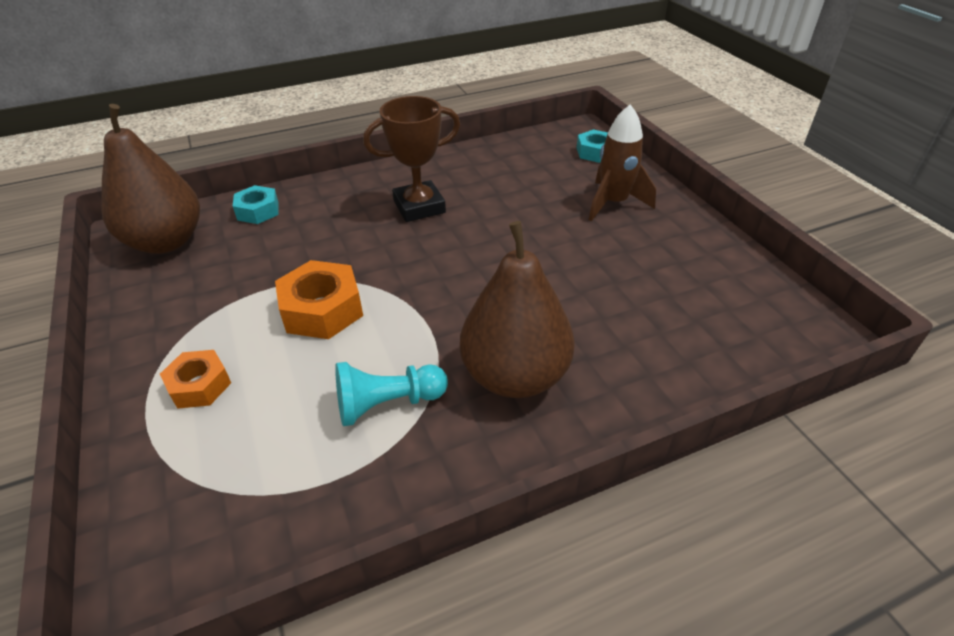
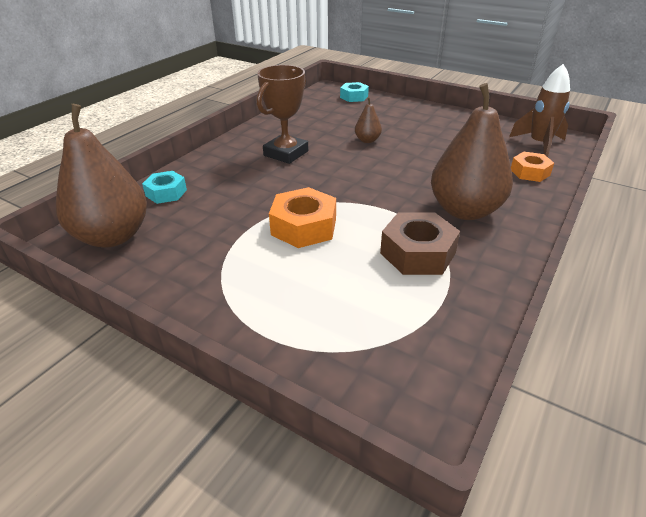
camera: 35 degrees left, 5 degrees down
(199, 385) = (280, 301): orange nut -> orange nut (530, 172)
(387, 404) = (417, 253): turquoise pawn -> brown nut
(529, 223) = (367, 140): none -> brown pear
(613, 203) = (399, 117): brown rocket -> brown rocket (539, 145)

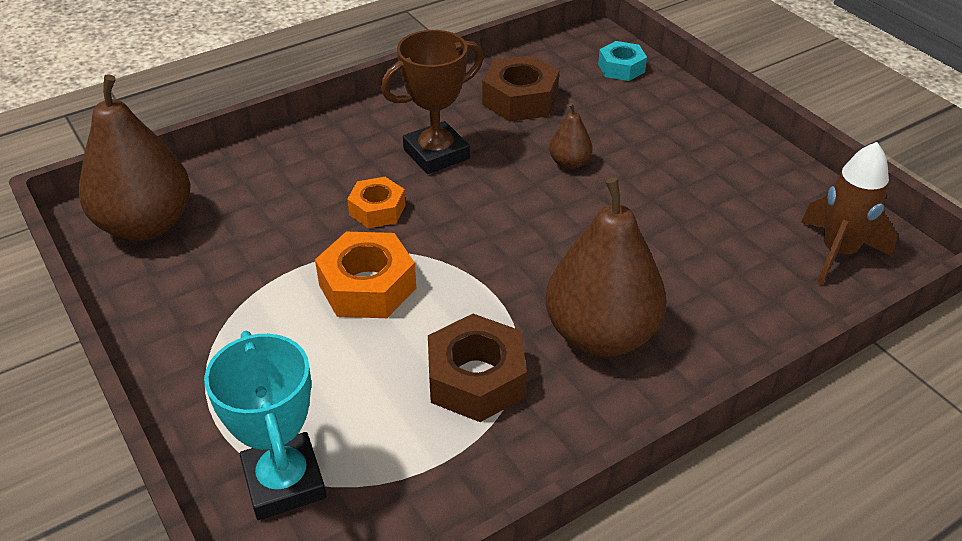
camera: 25 degrees right, 5 degrees up
(166, 193) = (243, 176): turquoise nut -> none
(312, 120) = (520, 99): none -> brown nut
(349, 354) = (284, 482): none -> turquoise trophy
(530, 172) = (766, 301): orange nut -> orange nut (377, 210)

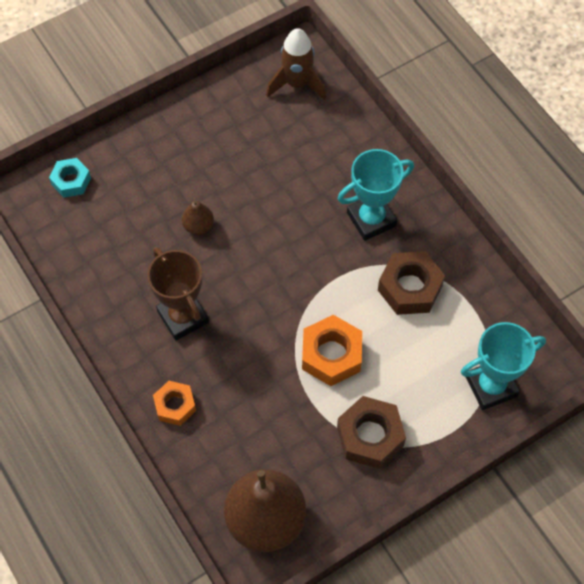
camera: 90 degrees left, 20 degrees up
(377, 210) = (250, 354): orange nut -> orange nut (175, 406)
(520, 99) = (112, 257): brown nut -> brown nut (370, 436)
(601, 335) = (371, 219): brown pear -> turquoise trophy

